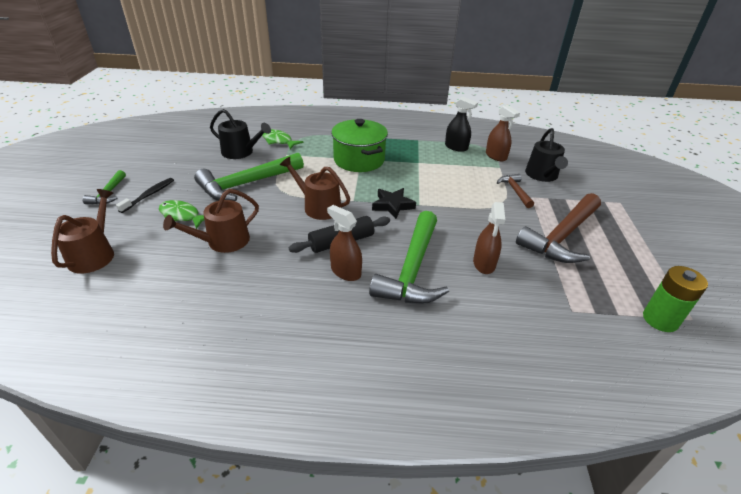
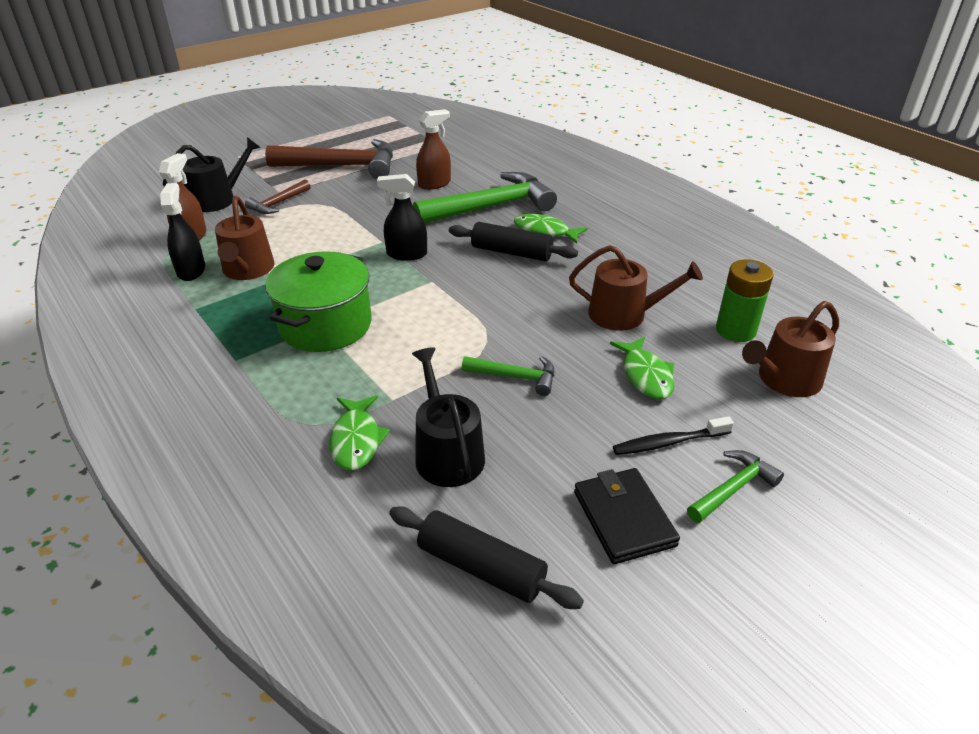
camera: 130 degrees left, 0 degrees up
(152, 166) = (624, 518): none -> black wallet
(193, 138) = (481, 567): none -> black rolling pin
(246, 184) = (516, 377): green hammer -> green hammer, size x0.50
(318, 207) = (478, 295): brown watering can -> brown watering can (247, 270)
(345, 271) = (544, 232): brown spray bottle -> green fish
(393, 205) = (406, 254): black star -> black spray bottle
(660, 319) = (405, 122): green battery -> green battery (735, 330)

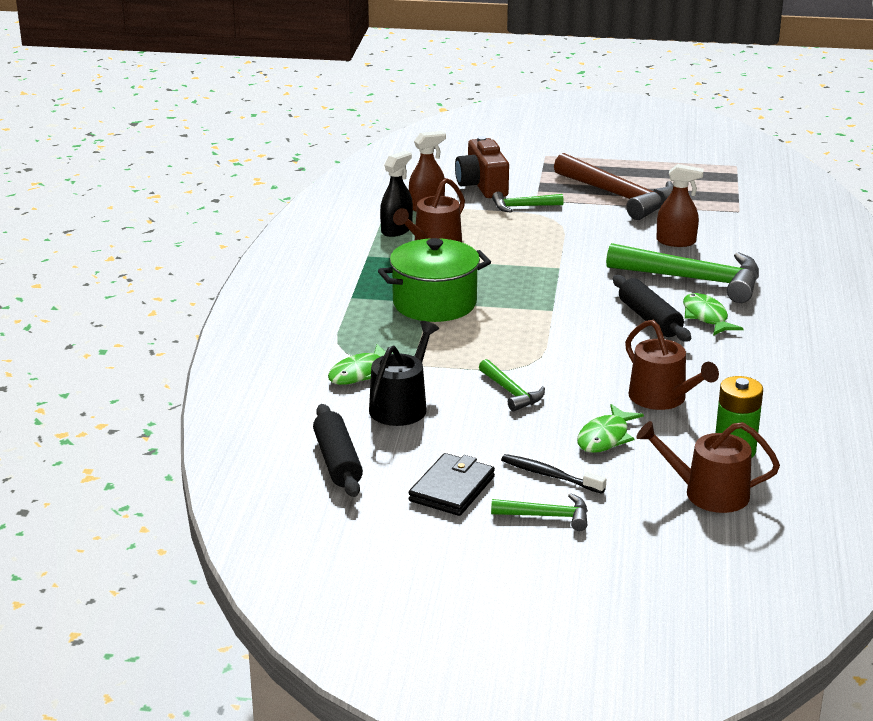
camera: 45 degrees right, 10 degrees down
(217, 199) = (482, 185): black watering can -> brown camera
(278, 203) = (522, 207): brown hammer -> green hammer
(406, 254) = (563, 284): black spray bottle -> none

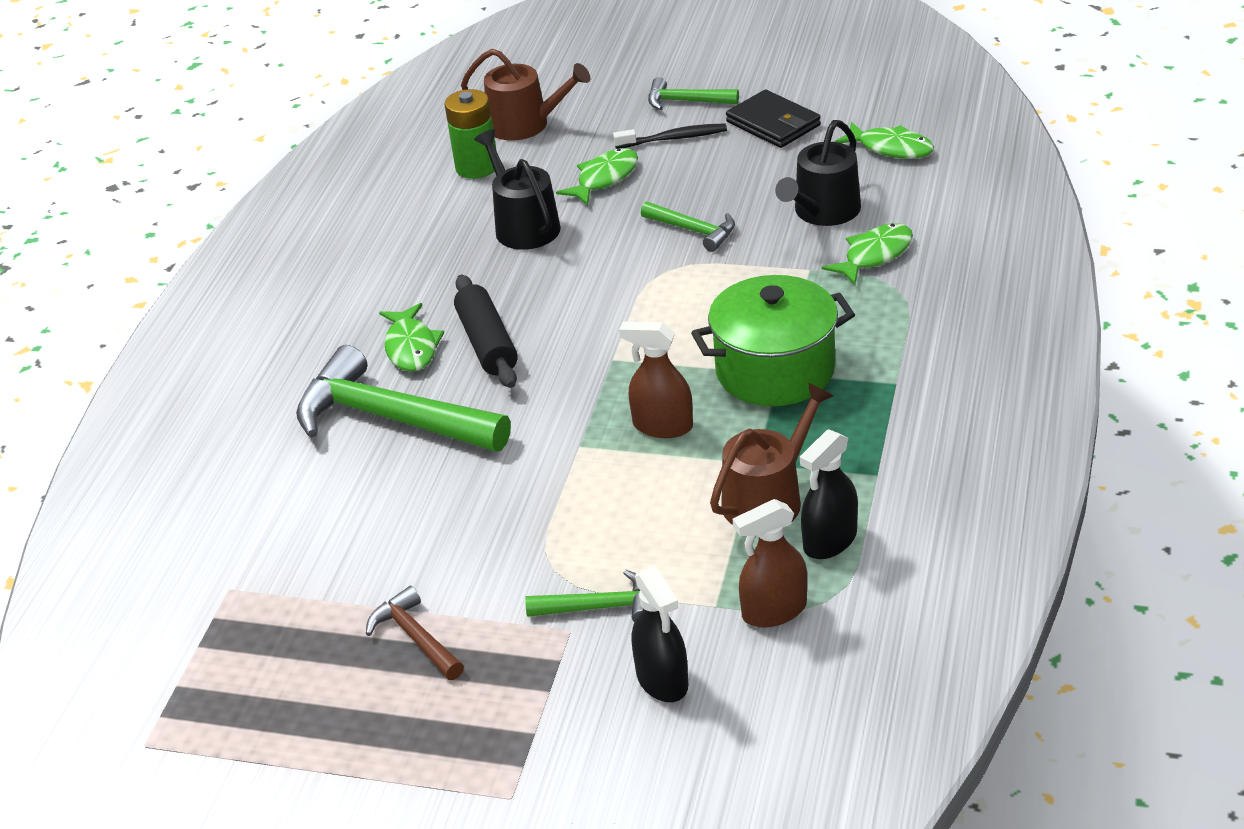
camera: 170 degrees left, 10 degrees up
(337, 461) = (891, 148): black rolling pin -> green fish
(452, 489) = (773, 124): black wallet -> black wallet turned 75 degrees counterclockwise
(482, 185) = (662, 680): brown camera -> black spray bottle
(511, 392) = (694, 231): green hammer -> green hammer turned 150 degrees clockwise
(549, 475) = (674, 138): black toothbrush -> black toothbrush turned 45 degrees counterclockwise
(619, 196) = (415, 637): brown hammer -> brown hammer, size x0.50
(662, 398) = (523, 225): brown watering can -> black watering can
(676, 241) = (375, 506): brown spray bottle -> brown spray bottle (662, 426)

